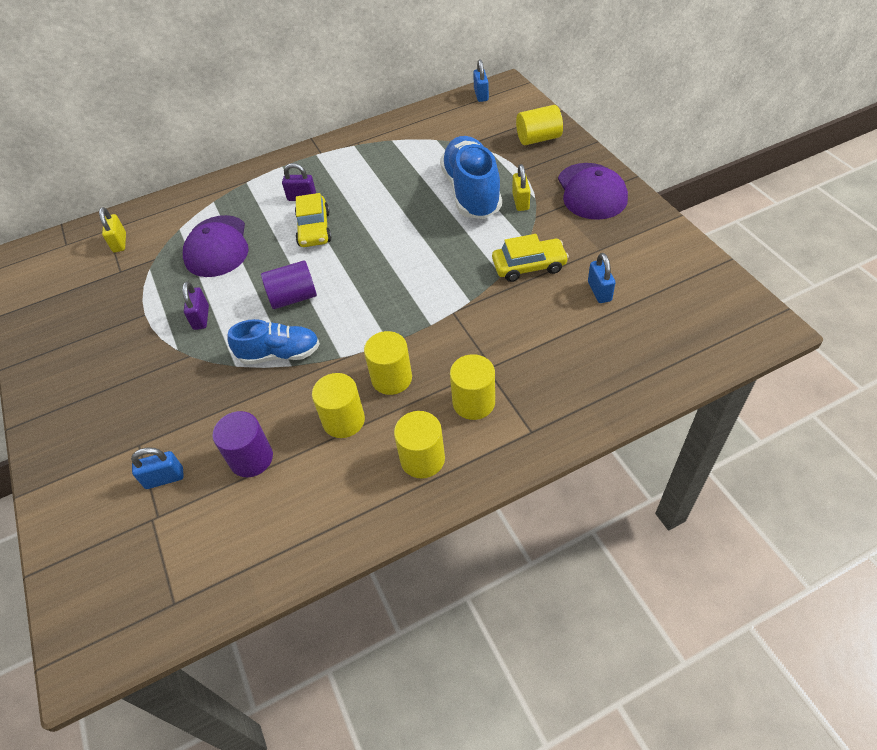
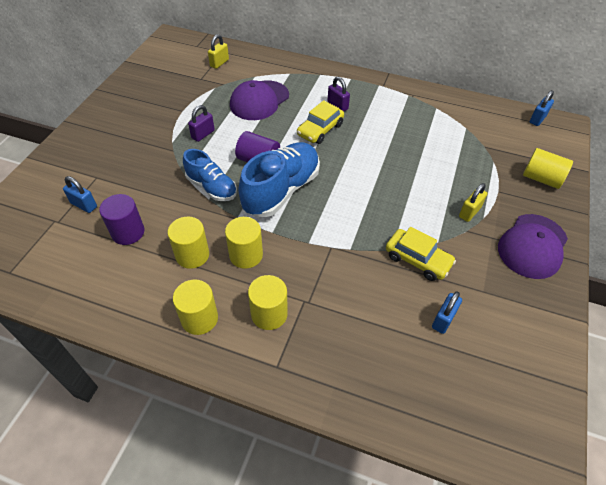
camera: 40 degrees right, 0 degrees up
(471, 192) = (444, 180): blue shoe -> blue shoe (281, 190)

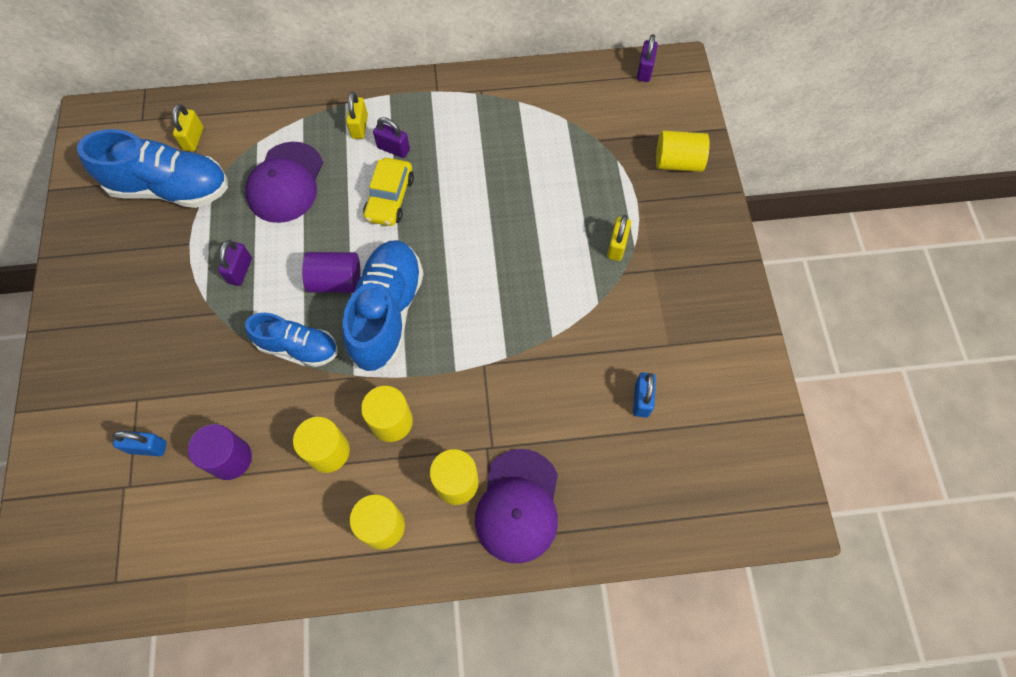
camera: 25 degrees left, 15 degrees up
(190, 81) = (170, 188): none -> blue shoe
(322, 88) = (359, 127): none -> yellow padlock
(417, 260) = (585, 337): yellow car -> none
(532, 246) = (698, 262): purple cap -> purple cap (518, 506)
(537, 119) = (644, 70): blue padlock -> purple padlock

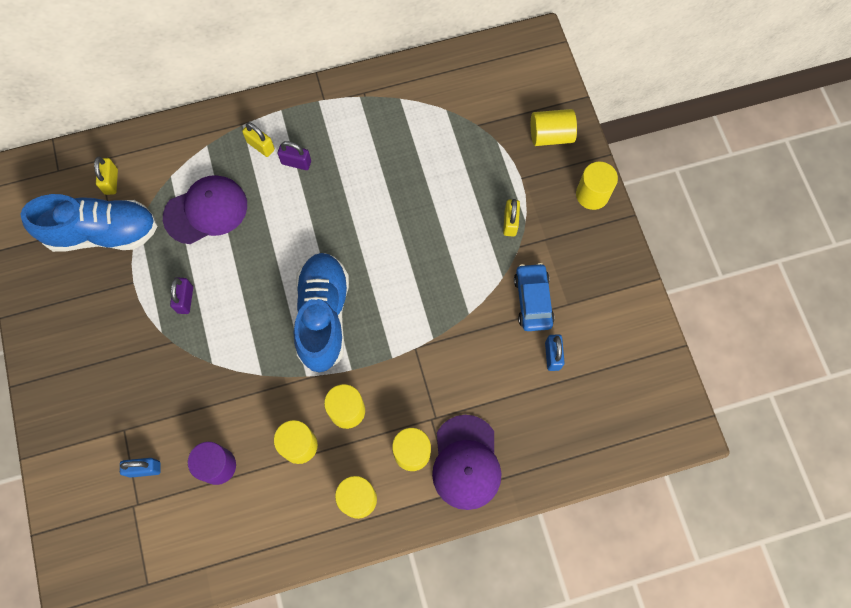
camera: 10 degrees left, 5 degrees up
(285, 183) = (206, 211): purple cap -> purple cap turned 120 degrees counterclockwise
(298, 347) = (253, 360): blue shoe -> none
(336, 281) = (272, 295): purple cylinder -> none
(359, 127) = (261, 146): yellow padlock -> yellow padlock turned 45 degrees counterclockwise
(390, 198) = (303, 210): yellow car -> none
(628, 334) = (533, 300): none -> blue car
(644, 70) = (508, 50): purple padlock -> none
(715, 230) = (592, 194): none -> yellow cylinder

